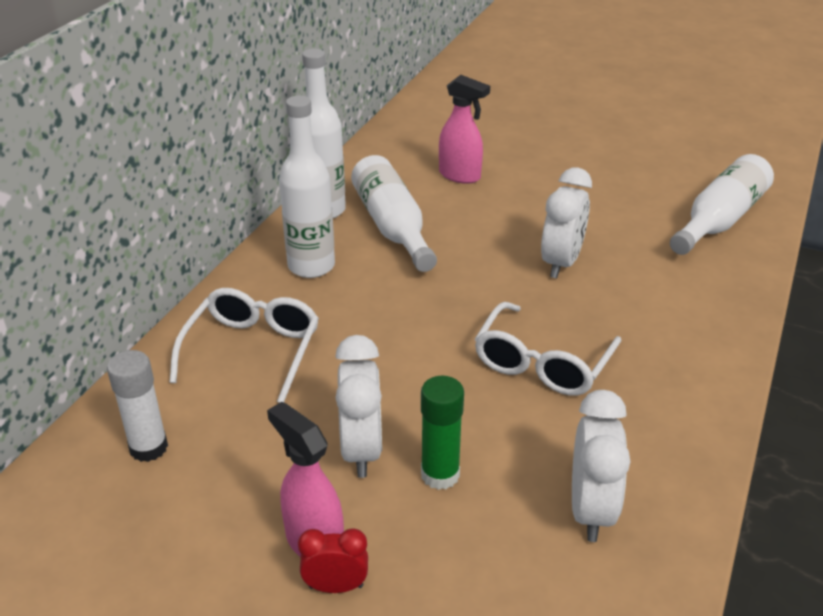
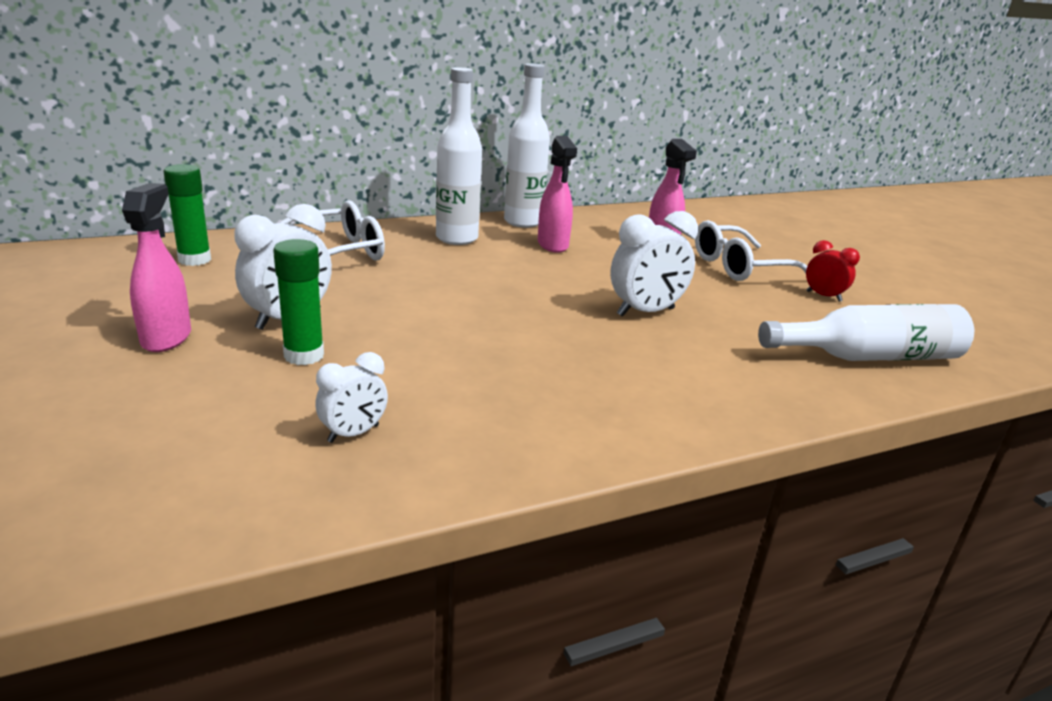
camera: 40 degrees right, 10 degrees down
(148, 448) = (194, 260): white glue stick -> green glue stick
(336, 586) = (127, 361): red clock -> red clock (823, 296)
(392, 227) = (553, 245): white bottle -> pink spray bottle
(542, 363) = (505, 348): white glasses -> white glasses (739, 267)
(590, 510) = (353, 434): white clock -> white clock, size x0.59

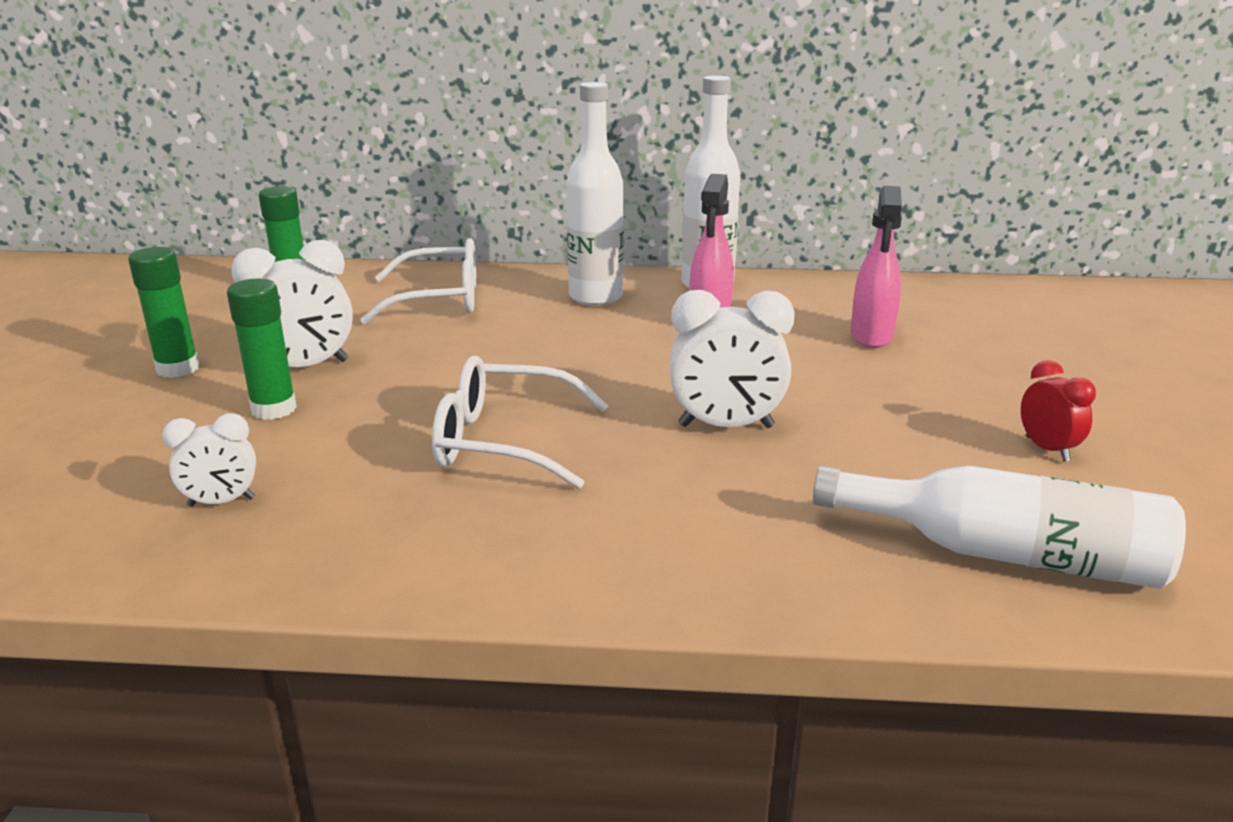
camera: 30 degrees right, 0 degrees up
(167, 338) = (178, 369): pink spray bottle -> green glue stick
(739, 267) = (955, 385): white glasses -> white glasses (503, 441)

